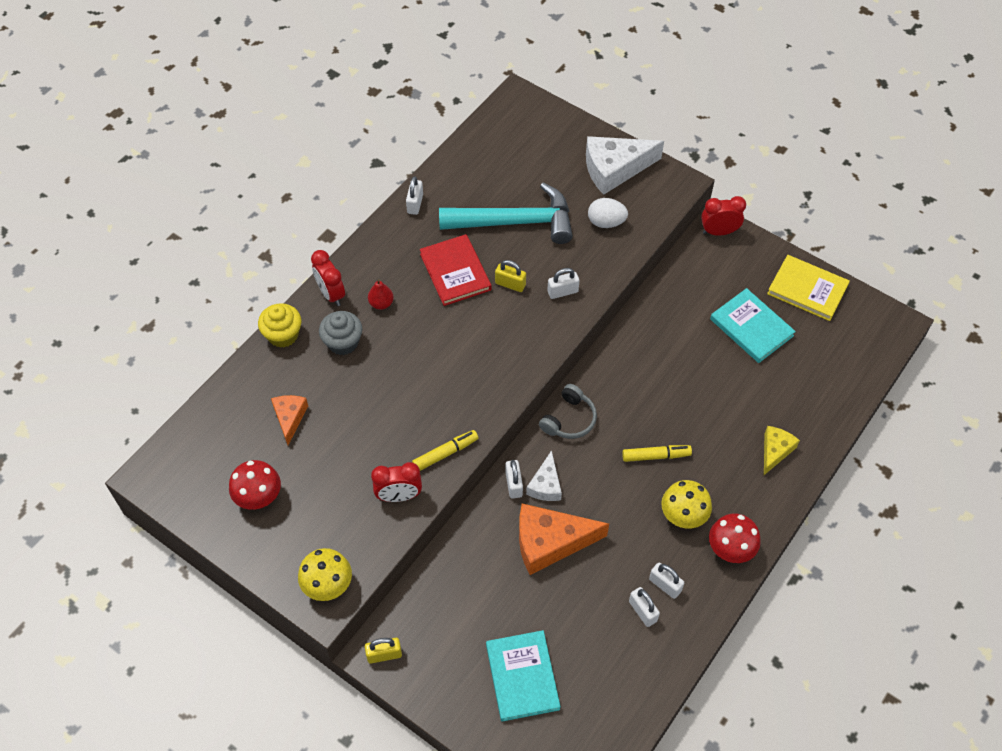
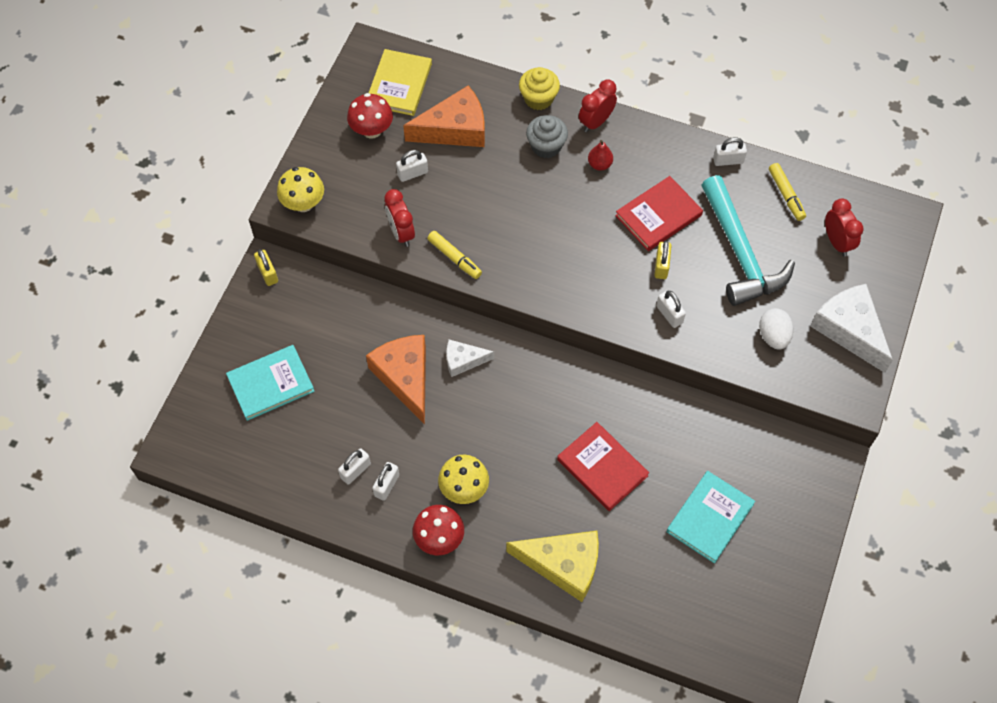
camera: 75 degrees right, 5 degrees up
(289, 418) = (455, 129): orange cheese -> orange cheese, size x1.78
(513, 484) = (456, 333): white padlock -> white padlock (412, 173)
(569, 419) = (541, 365): grey headphones -> none
(656, 456) = (523, 451): yellow marker -> yellow marker (786, 195)
(686, 396) = (602, 467): none -> red book
(719, 232) = (827, 464): red clock -> red clock (837, 242)
(775, 451) = (563, 565): yellow cheese -> yellow cheese, size x1.78
(807, 290) = (782, 569): yellow book -> yellow book (399, 84)

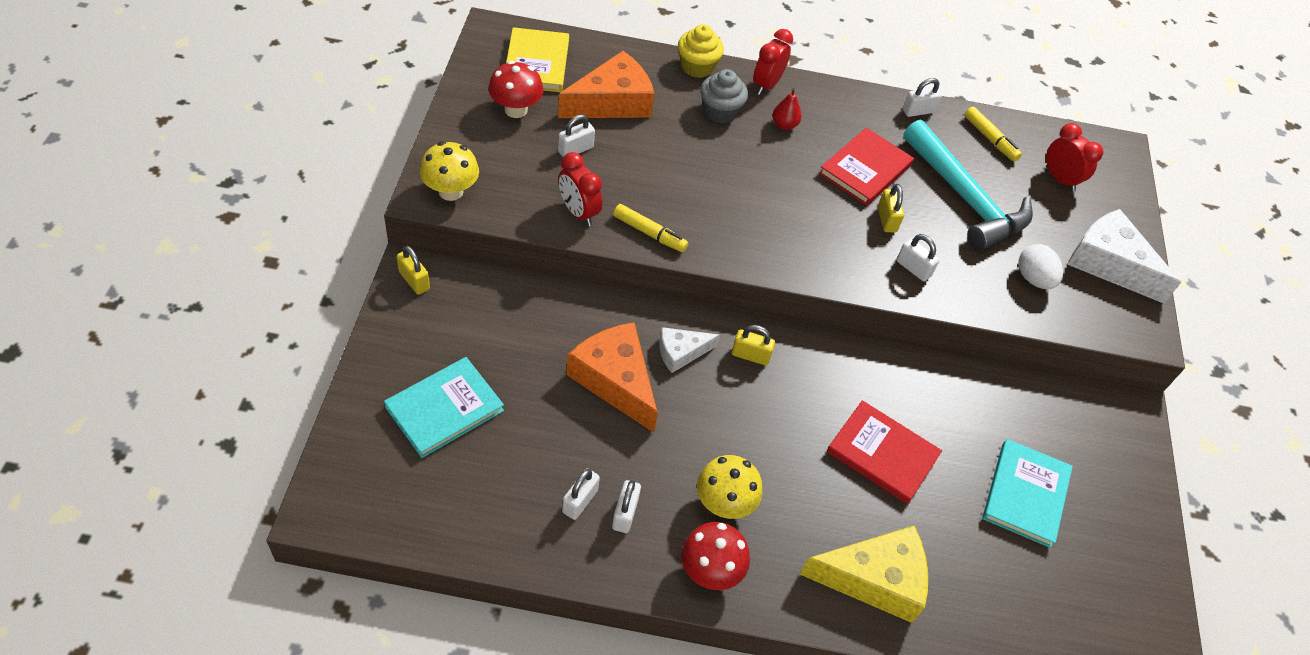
camera: 20 degrees left, 10 degrees down
(519, 370) = (750, 355): none -> yellow padlock

